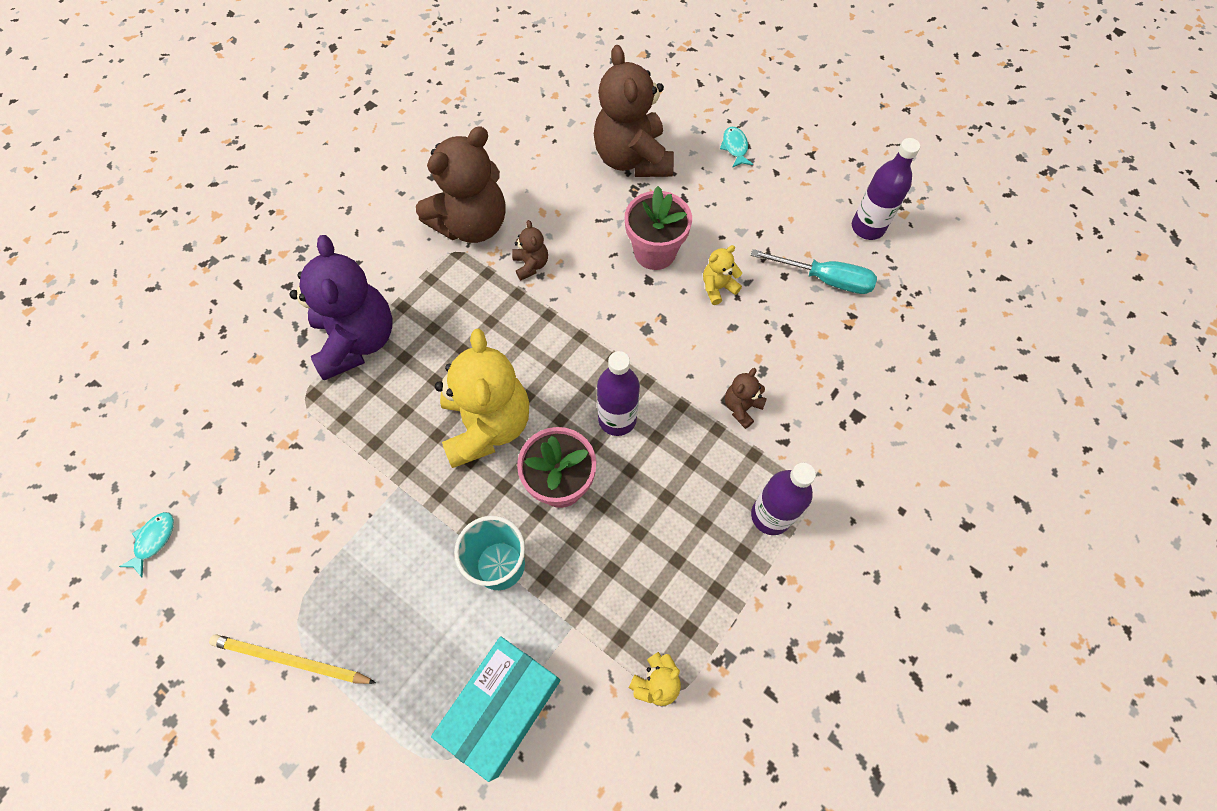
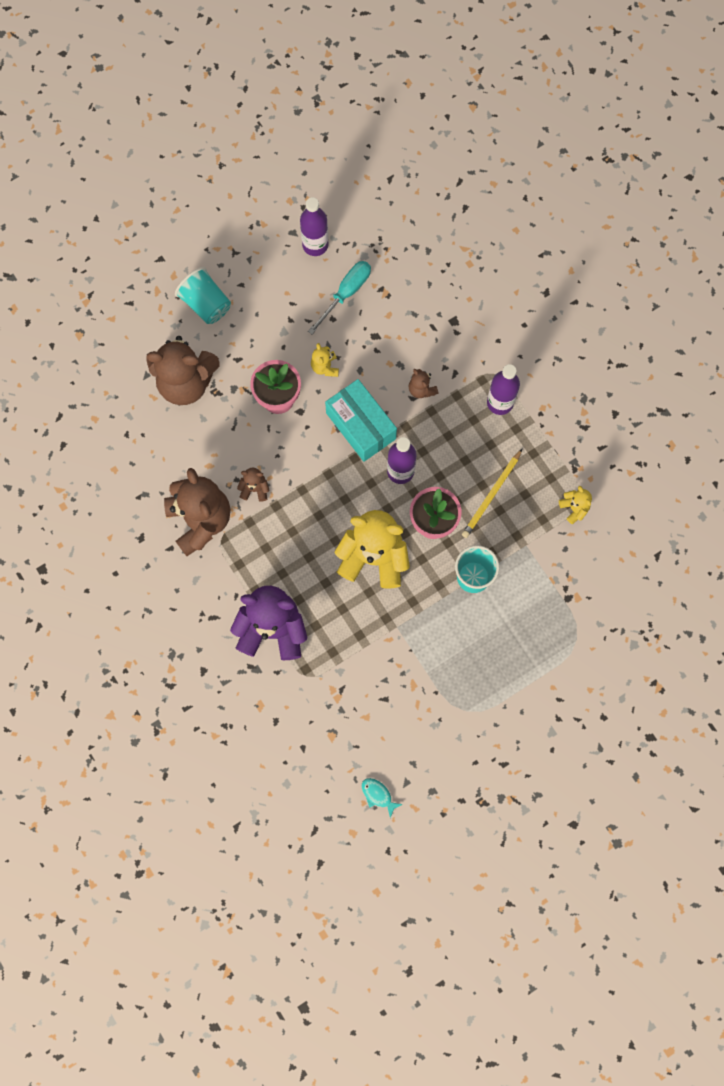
camera: 70 degrees left, 10 degrees up
(290, 660) = (488, 719): yellow pencil -> yellow pencil (491, 495)
(502, 707) = (558, 600): turquoise box -> turquoise box (360, 426)
(735, 147) = (206, 304): turquoise fish -> turquoise cup

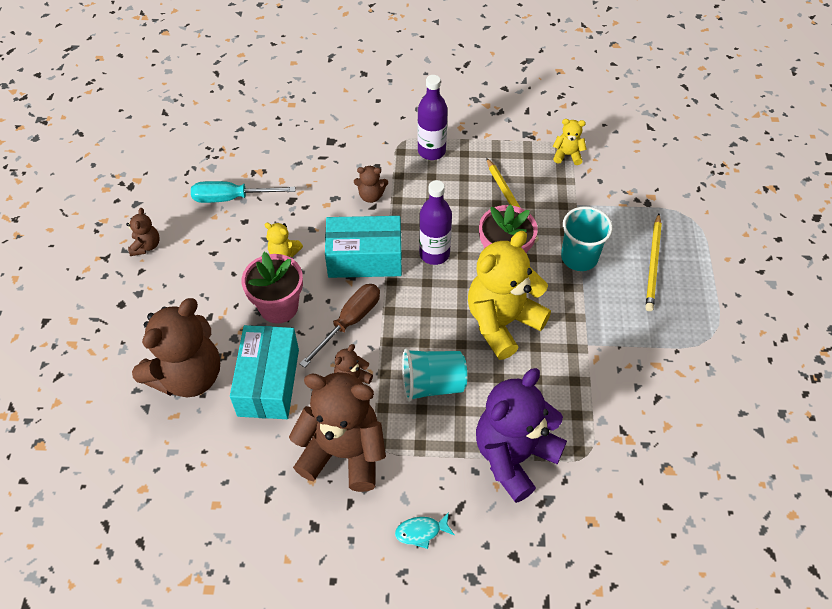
camera: 55 degrees left, 20 degrees down
(206, 304) = (129, 310): turquoise cup -> turquoise cup (432, 384)
(217, 436) = (268, 382): none -> turquoise box
(263, 271) = (146, 246): none -> brown teddy bear
(300, 454) = (350, 322): none -> brown screwdriver
(315, 245) = (165, 194): purple bottle -> none
(346, 293) = (231, 198): turquoise screwdriver -> turquoise screwdriver turned 75 degrees counterclockwise
(378, 795) = (761, 465): turquoise fish -> turquoise fish (421, 532)
(506, 634) = (653, 264): none -> yellow pencil

